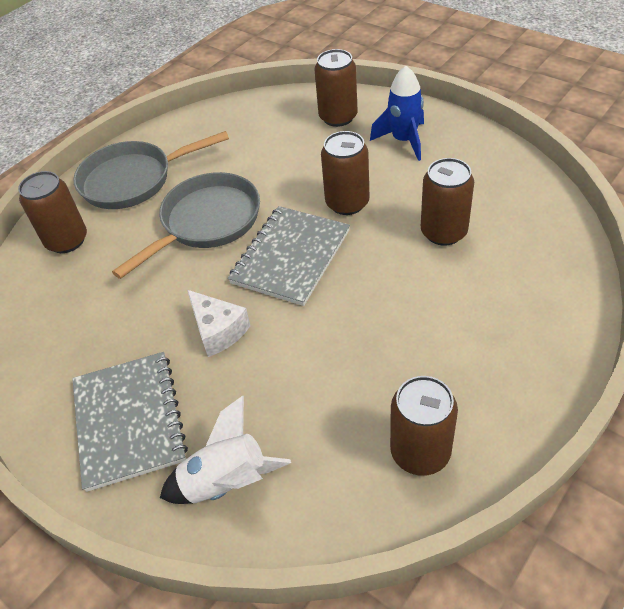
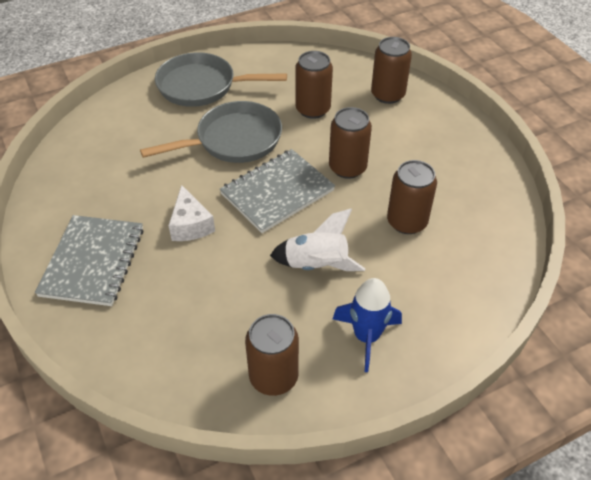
camera: 20 degrees right, 0 degrees up
(67, 240) = (129, 114): brown can -> brown can (313, 109)
(227, 482) = (129, 333): white rocket -> white rocket (317, 265)
(403, 141) = (427, 135): blue rocket -> blue rocket (366, 336)

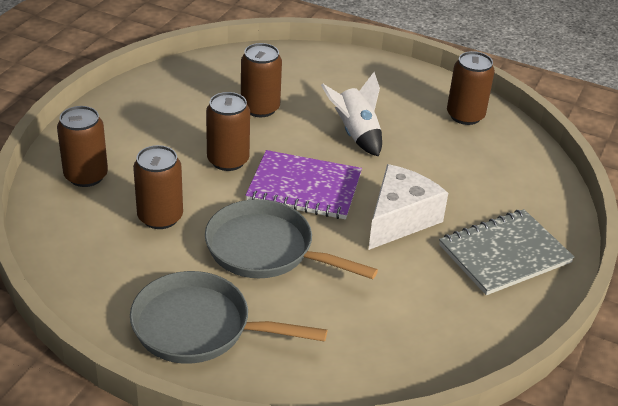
camera: 130 degrees left, 10 degrees down
(190, 225) = (399, 219): white cheese -> white cheese, size x1.51
(202, 86) = (199, 327): grey pan -> grey pan turned 135 degrees clockwise
(277, 192) = (304, 187): grey notebook -> purple notebook
(366, 336) = (387, 91): blue rocket -> none

